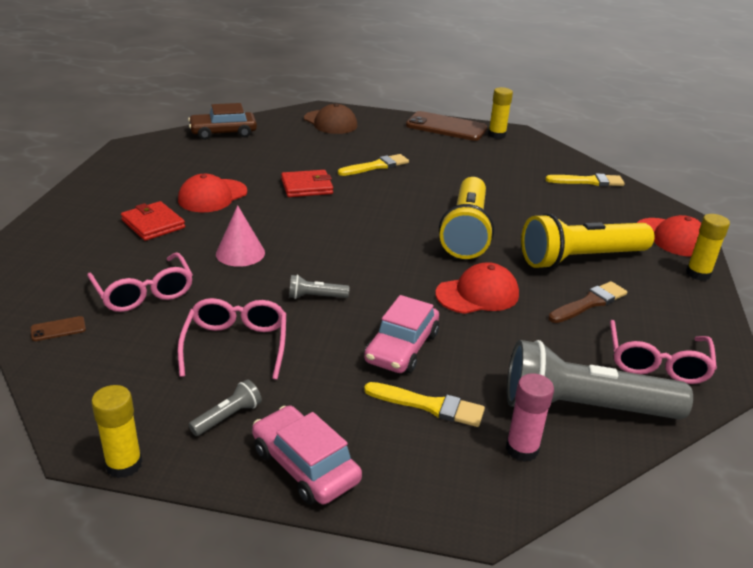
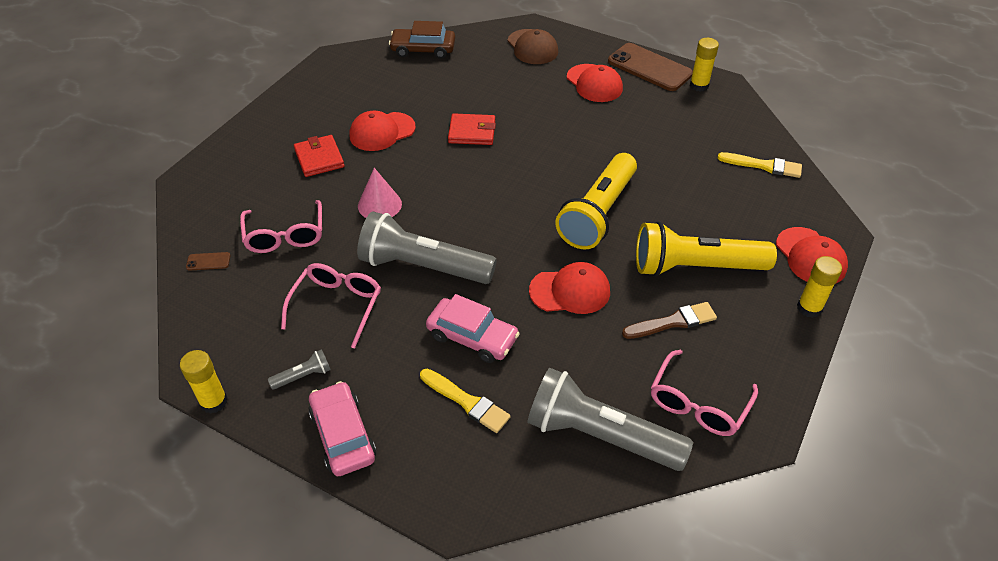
camera: 20 degrees right, 15 degrees up
(316, 297) = (423, 267): grey flashlight -> grey flashlight, size x2.47
(376, 166) = (551, 114): yellow brush -> none
(402, 347) = (472, 337): pink car -> pink car turned 105 degrees counterclockwise
(403, 142) = (594, 83): none -> red cap
(522, 449) = (523, 463): pink glue stick -> none

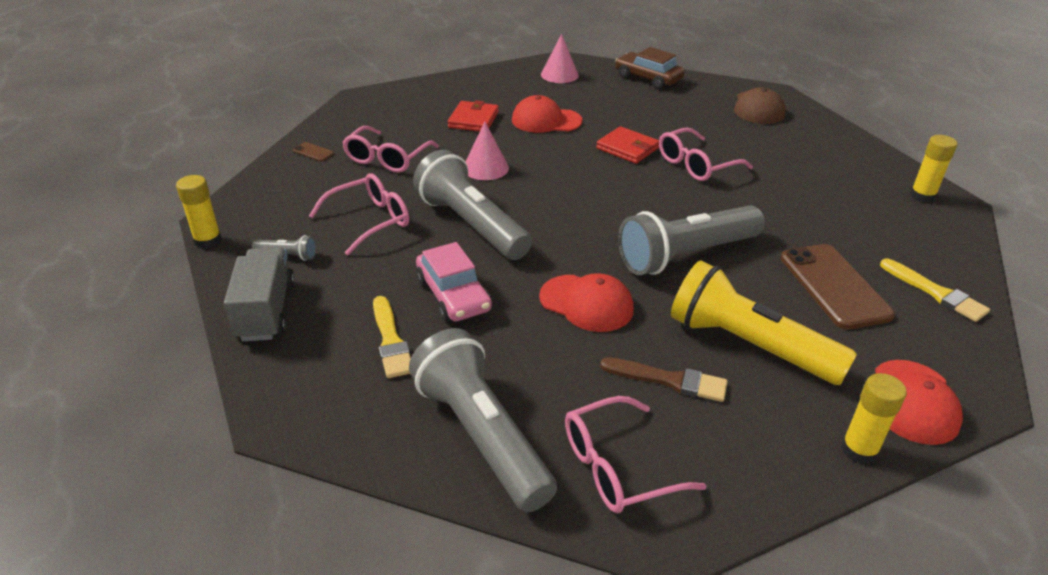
camera: 35 degrees right, 10 degrees down
(343, 435) = (266, 311): pink car -> grey truck
(346, 75) = (559, 75): none -> pink cone
(535, 125) = (696, 165): none -> pink glasses
(594, 83) = (796, 154): red cap -> none
(598, 213) = (686, 255): yellow flashlight -> grey flashlight
(649, 68) = (875, 162): brown phone -> brown phone (834, 286)

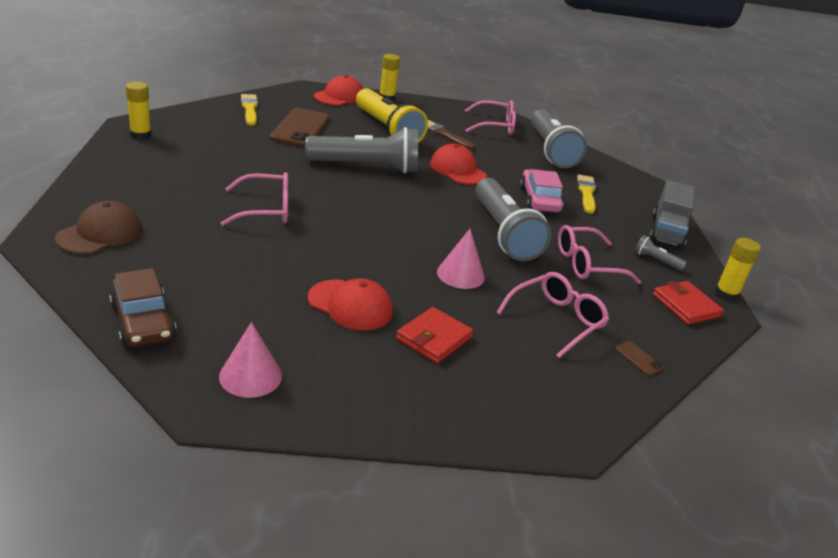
camera: 160 degrees left, 5 degrees down
(627, 148) = (304, 244): red wallet -> red wallet (685, 305)

